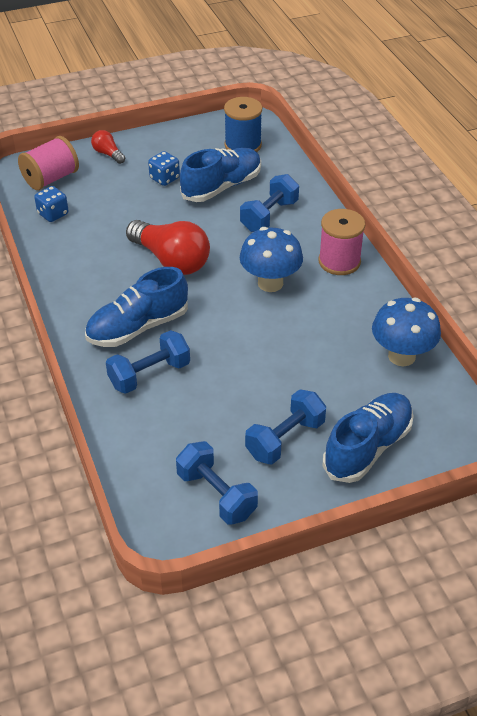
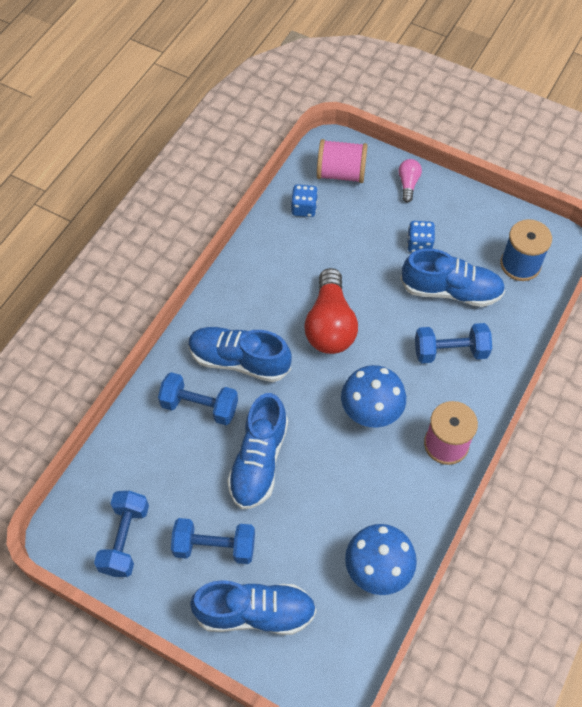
camera: 50 degrees right, 15 degrees up
(108, 154) = (408, 184): red light bulb -> pink light bulb
(239, 368) = (259, 461): none -> blue shoe

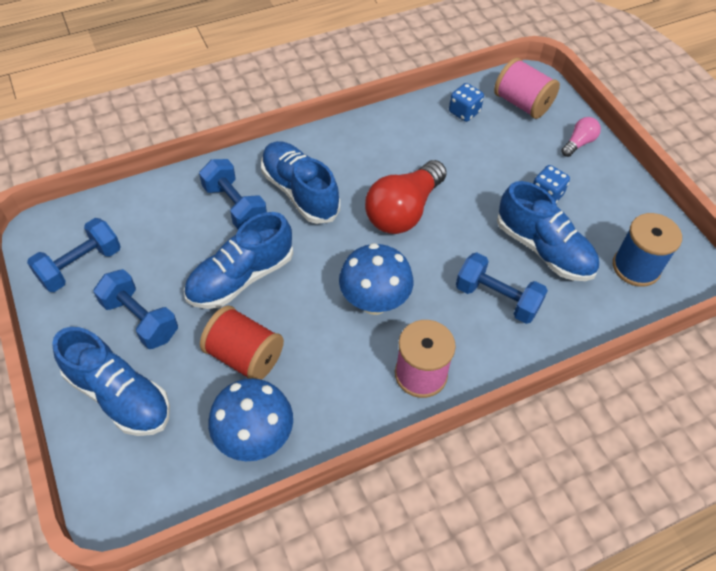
camera: 35 degrees right, 5 degrees down
(317, 518) = (244, 356): none -> red spool

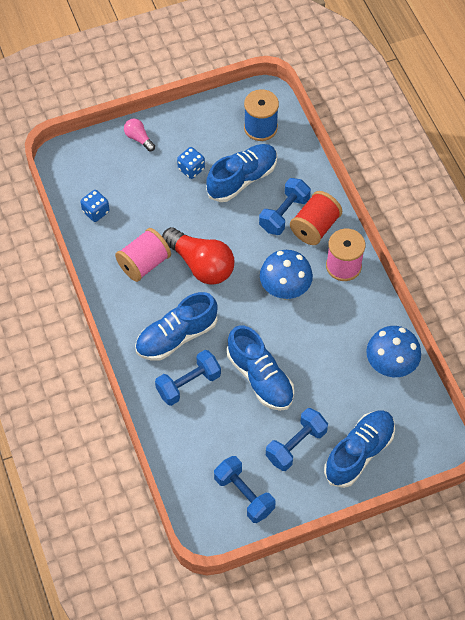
camera: 85 degrees left, 5 degrees up
(244, 356) = (328, 373): red spool -> red spool (315, 227)
(522, 104) = (90, 169): pink spool -> pink spool (144, 264)

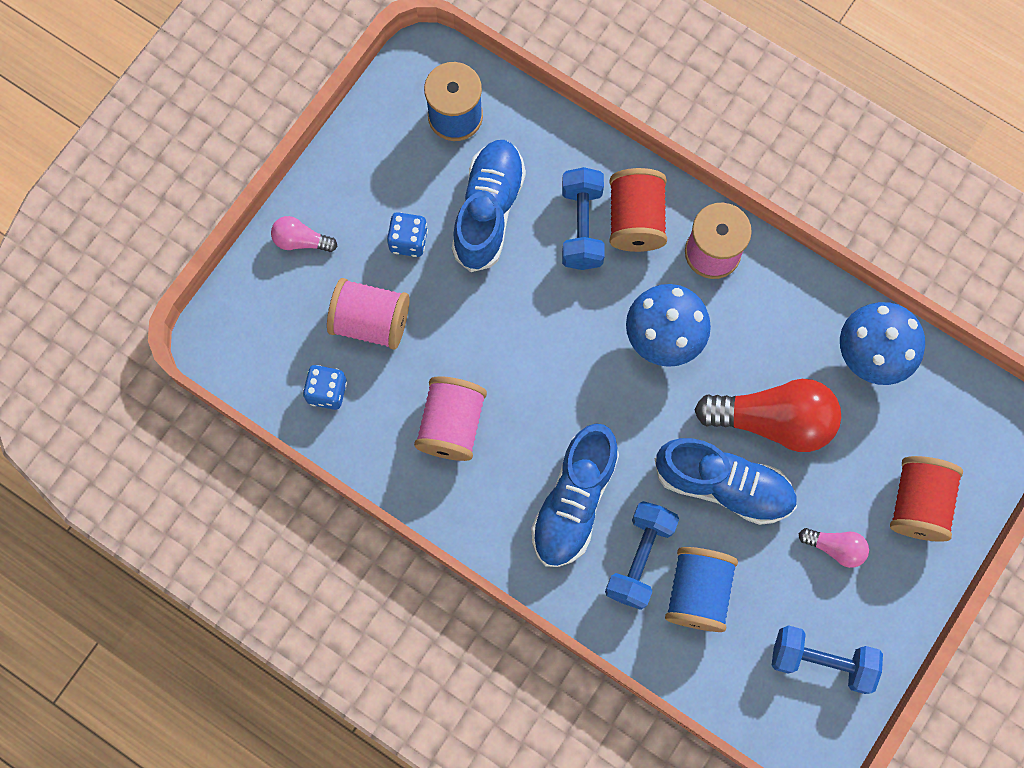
camera: 35 degrees left, 15 degrees up
(143, 194) = (371, 321): none -> pink spool
(201, 265) = (528, 375): red light bulb -> red light bulb (773, 420)
(205, 419) = (697, 592): none -> blue spool
(296, 445) = (835, 547): blue dumbbell -> pink light bulb
(359, 453) = (918, 503): blue shoe -> red spool

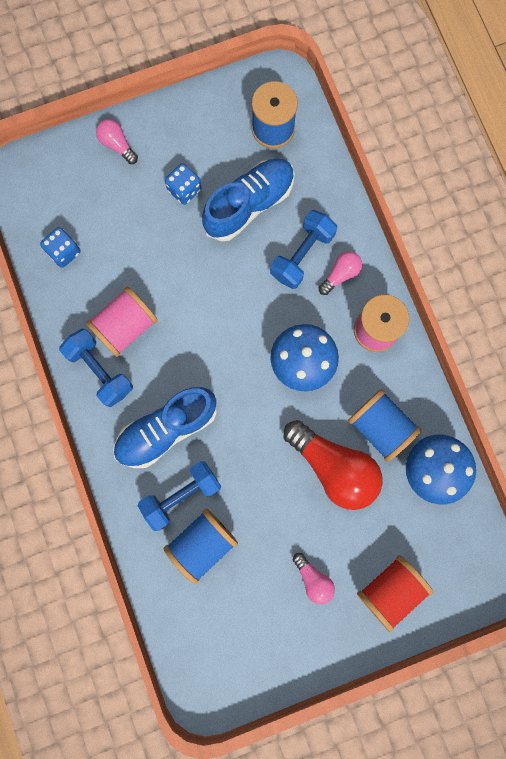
camera: 35 degrees right, 5 degrees up
(371, 321) = (123, 226): pink spool -> none
(635, 220) = (340, 274): red spool -> pink light bulb
(723, 485) = (270, 487): blue shoe -> none
(789, 347) = (380, 427): none -> blue spool
(821, 661) = (249, 646): blue dumbbell -> blue dumbbell (100, 371)

